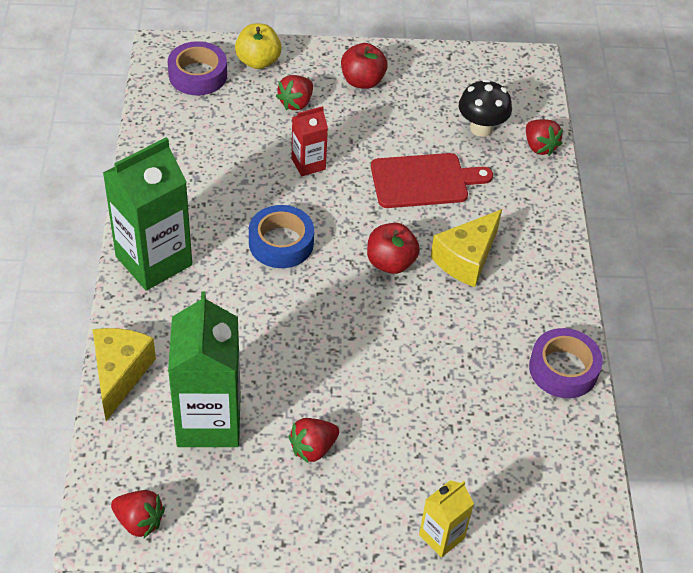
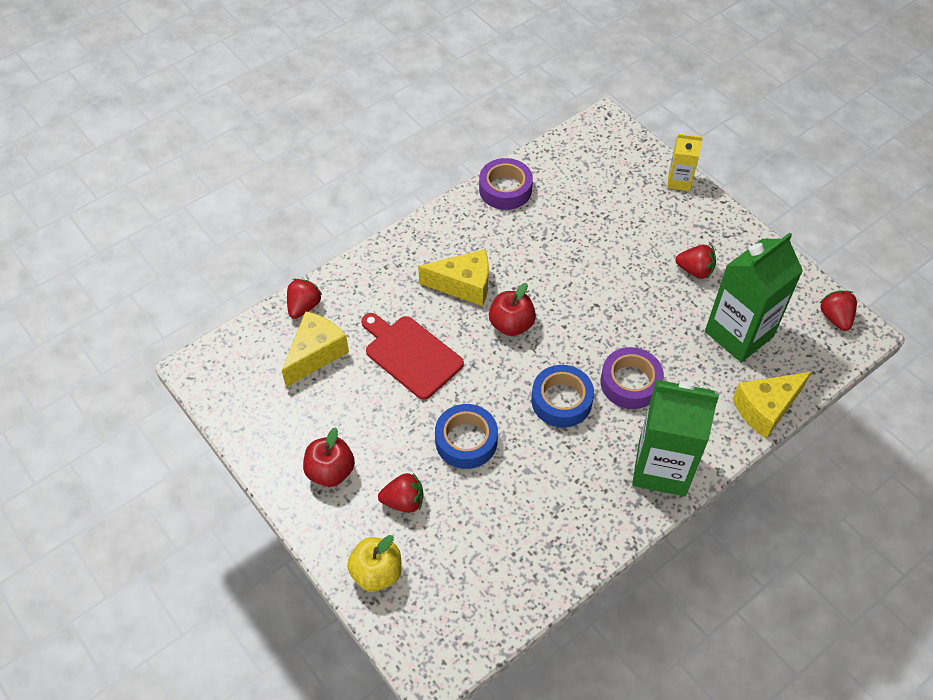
camera: 125 degrees left, 5 degrees up
(198, 75) = (440, 608): purple tape -> purple tape (630, 383)
(308, 164) = (466, 441): red carton -> blue tape
(481, 128) = (316, 354): black mushroom -> yellow cheese

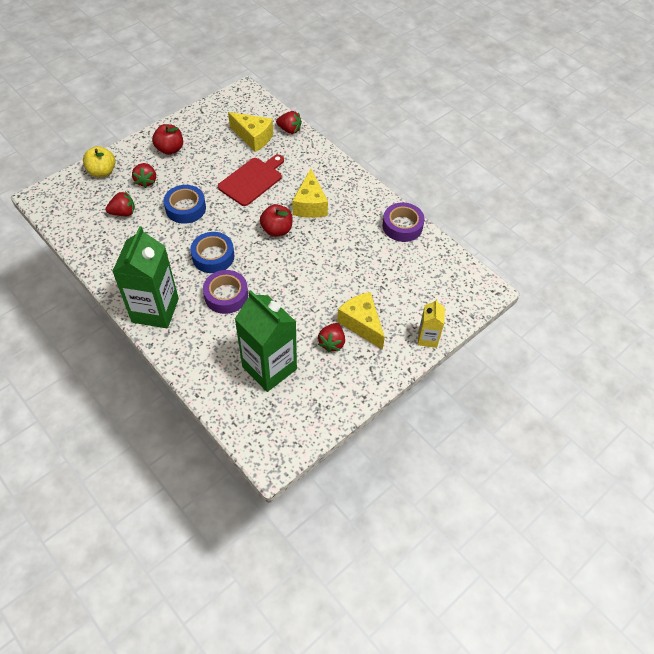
camera: 85 degrees right, 0 degrees up
(766, 409) = (199, 379): yellow cheese -> yellow cheese (361, 324)
(835, 318) = (286, 441): red strawberry -> red strawberry (123, 213)

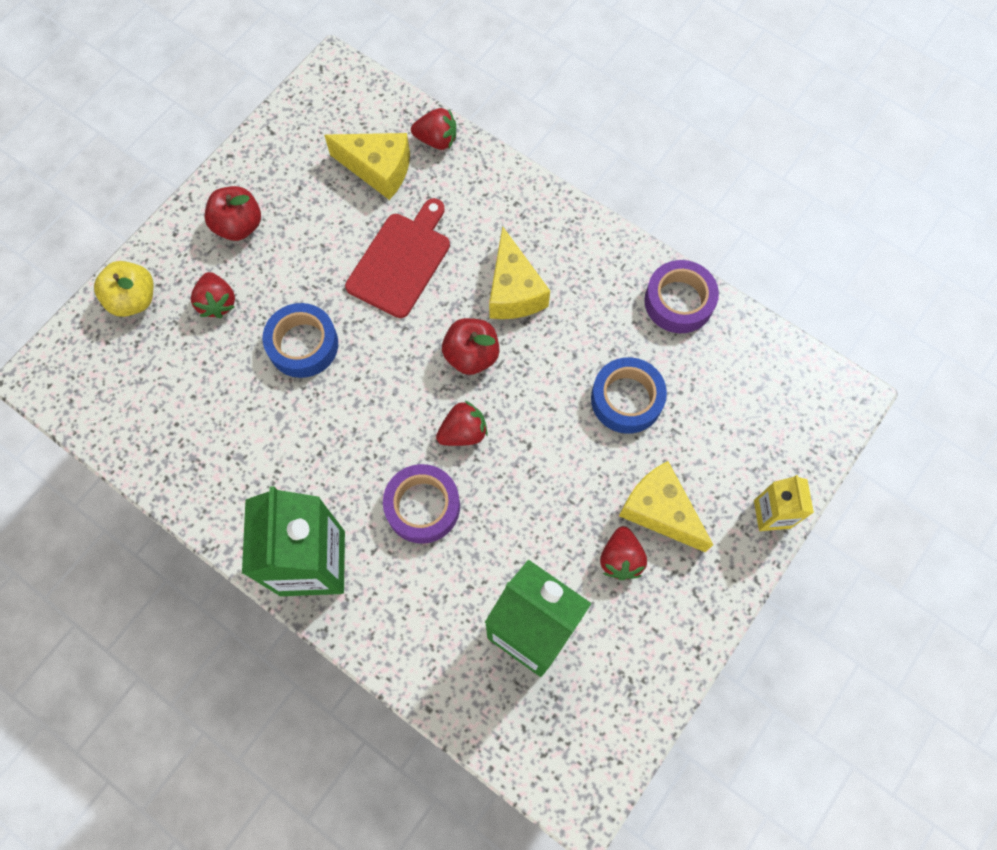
camera: 10 degrees left, 15 degrees up
(123, 213) = (197, 378): red strawberry -> red strawberry (463, 432)
(213, 256) = (378, 433): blue tape -> blue tape (626, 399)

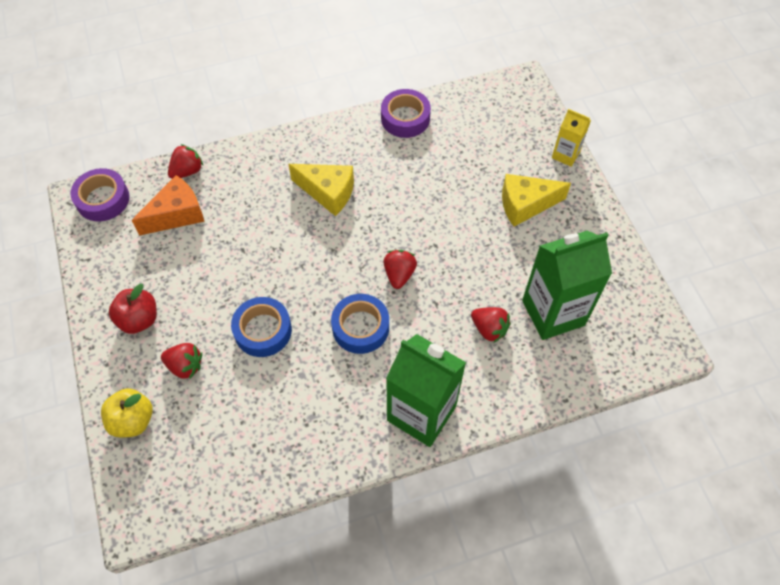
camera: 55 degrees left, 10 degrees down
(378, 169) = (177, 214): yellow cheese -> orange cheese
(401, 261) = (254, 240): red cutting board -> none
(422, 506) = (431, 326): purple tape -> purple tape (103, 199)
(471, 355) = (352, 240): red apple -> none
(620, 558) = (540, 241): red strawberry -> red strawberry (489, 329)
(626, 399) = (445, 179): blue tape -> blue tape (360, 327)

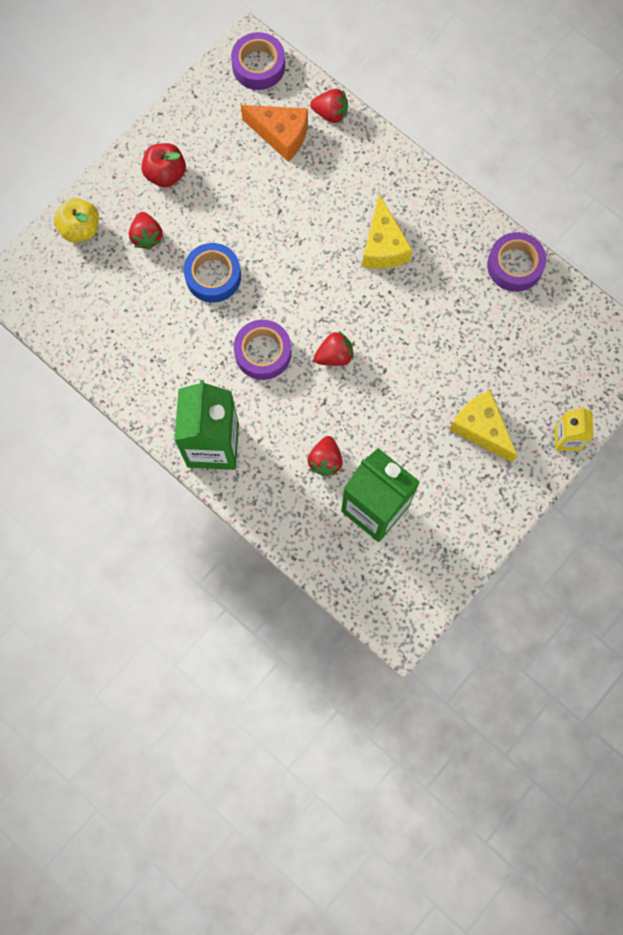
camera: 60 degrees right, 15 degrees up
(360, 327) = (263, 352): blue tape -> purple tape

